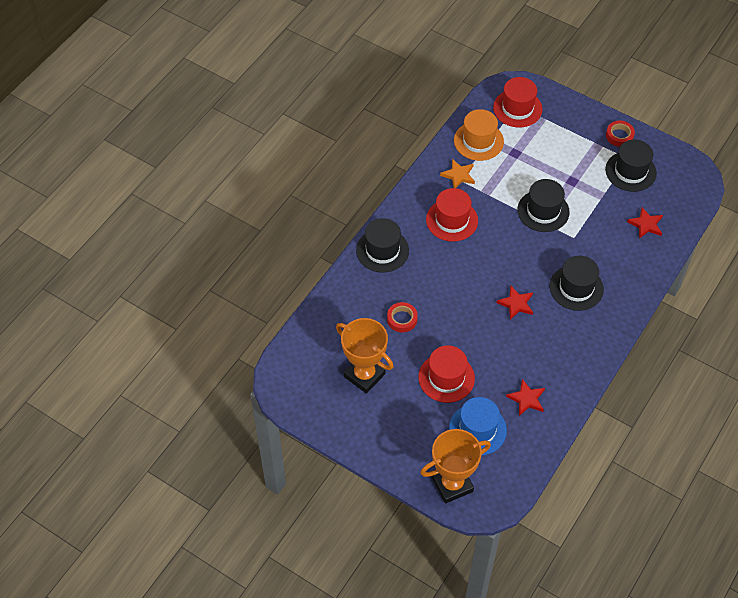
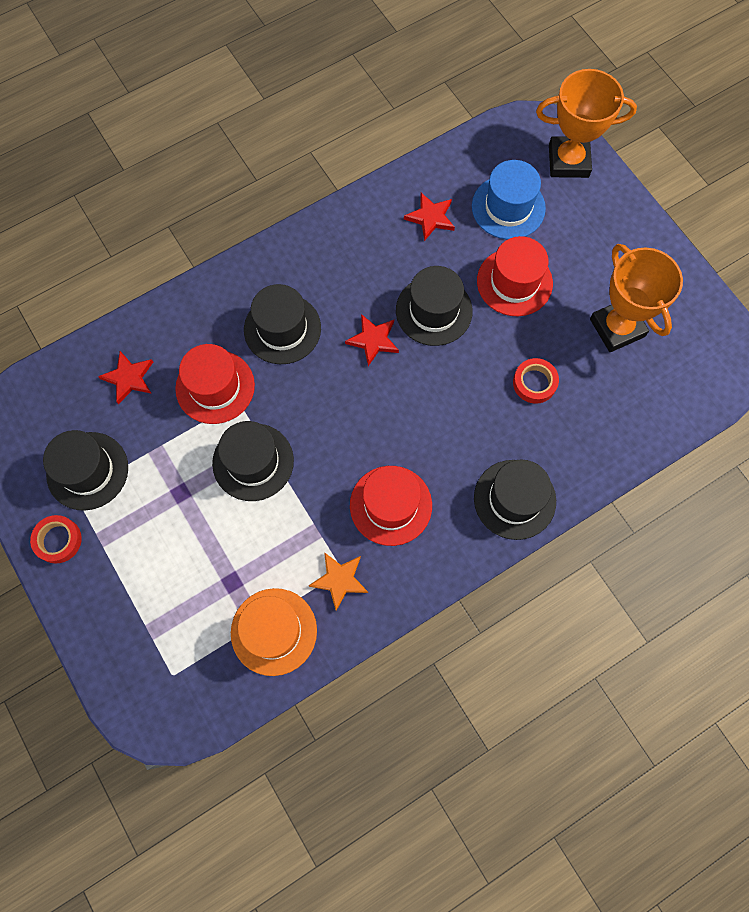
camera: 155 degrees left, 15 degrees up
(489, 337) = (434, 311): none -> black hat
(517, 108) = (175, 668): red hat -> red hat (215, 387)

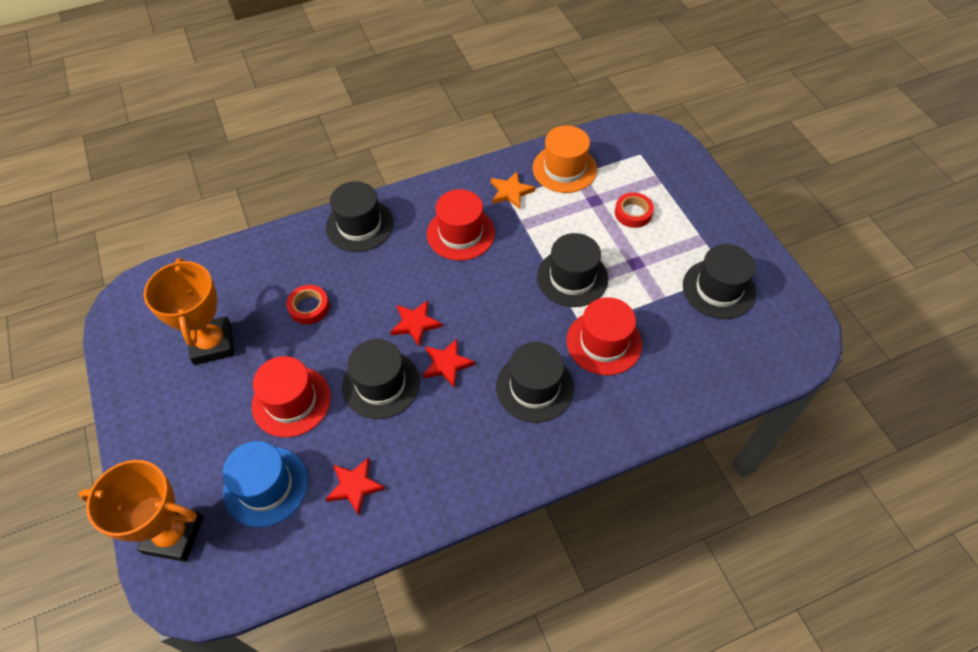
camera: 170 degrees left, 15 degrees down
(58, 540) = (737, 243): red tape -> red tape (633, 213)
(129, 378) = (687, 361): red star -> red star (415, 324)

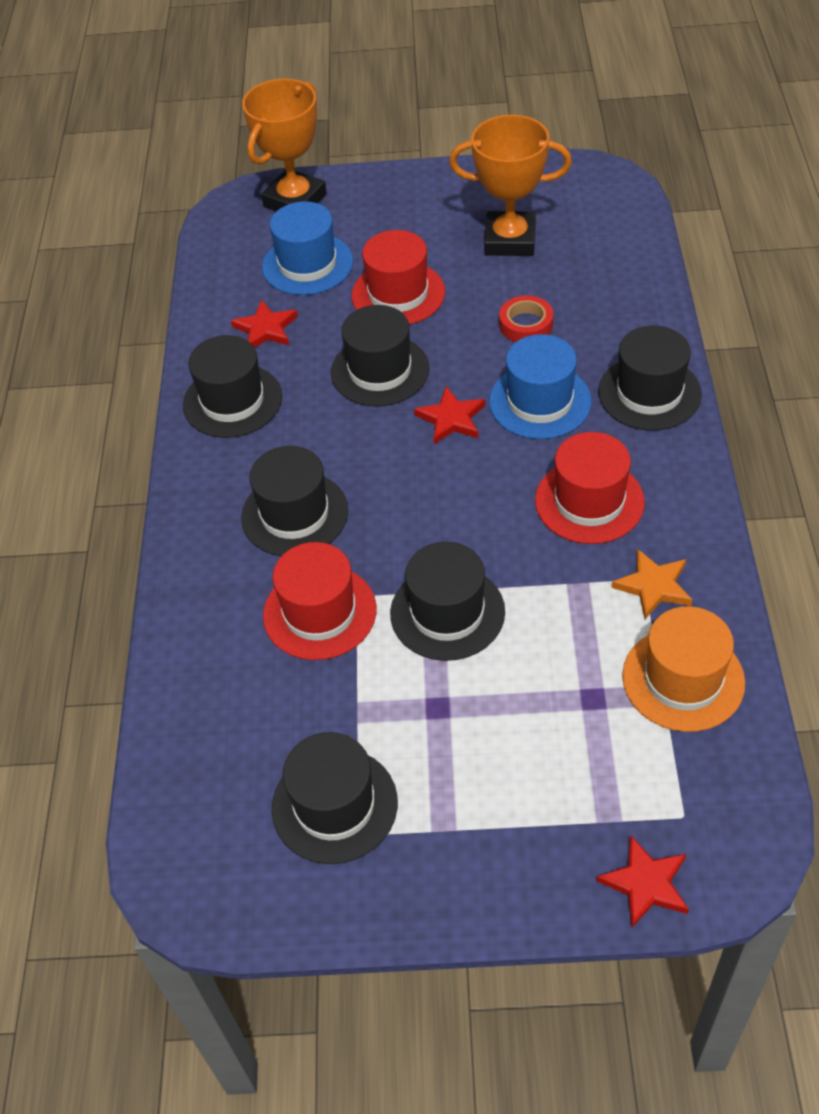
camera: 115 degrees right, 5 degrees down
(384, 279) = (540, 401): none -> blue hat
(443, 476) = (232, 401): none -> black hat
(447, 364) = (375, 436): red star -> red star (646, 884)
(633, 213) = (543, 745): red tape -> none

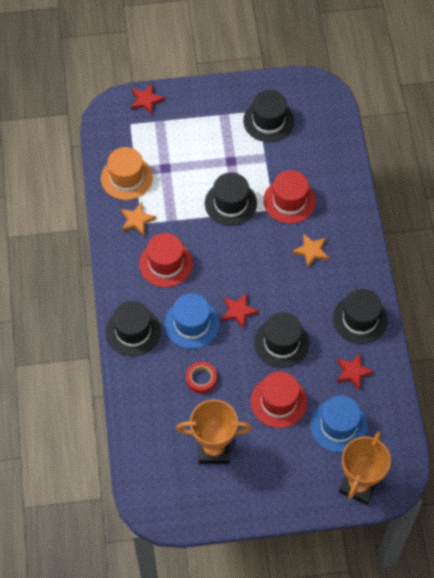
camera: 170 degrees right, 10 degrees up
(294, 514) = (311, 251): black hat -> orange star

